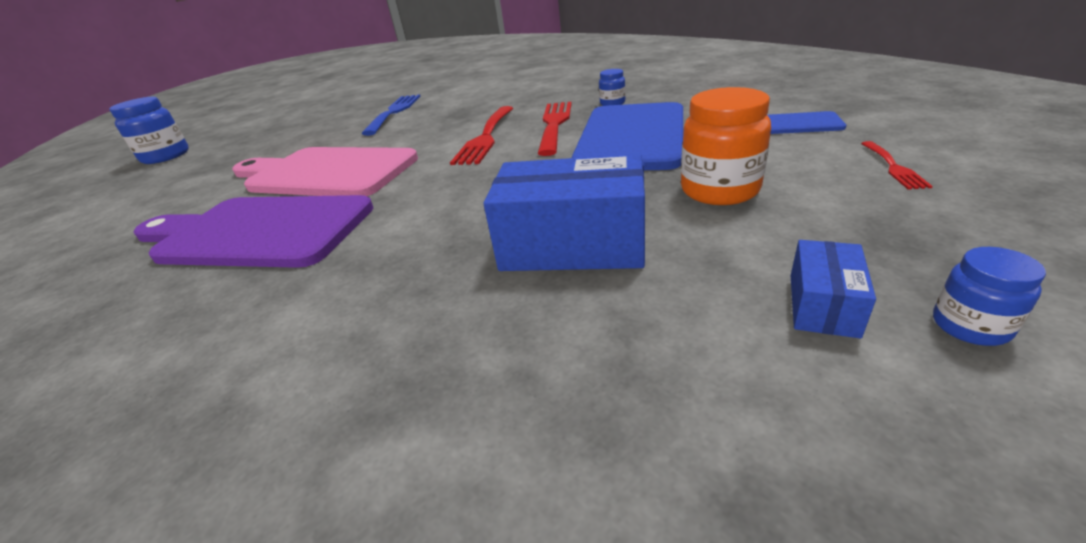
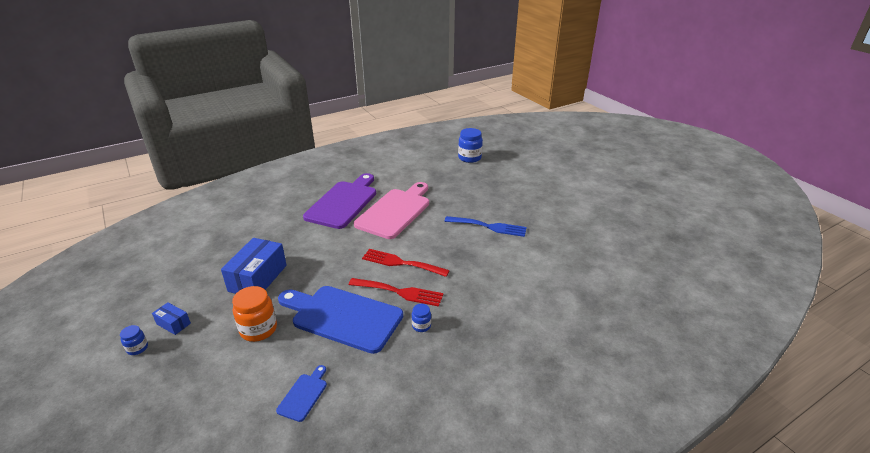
camera: 95 degrees right, 0 degrees up
(893, 167) = (221, 399): red fork -> none

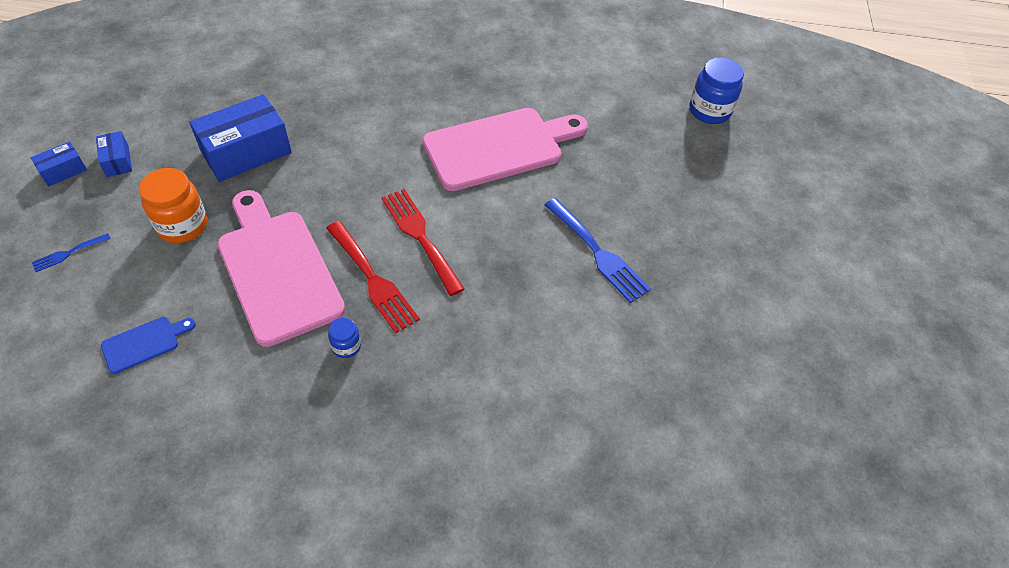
camera: 35 degrees right, 20 degrees up
(137, 348) = (63, 171): blue jar -> blue box
(194, 385) = (68, 253): none -> blue fork
(343, 202) = (449, 93): purple cutting board -> none
(343, 317) = (277, 270): blue cutting board -> pink cutting board

